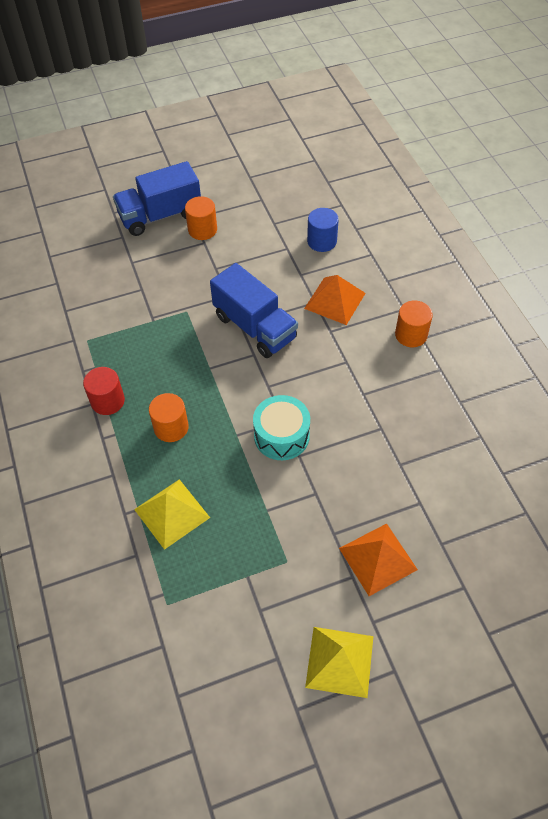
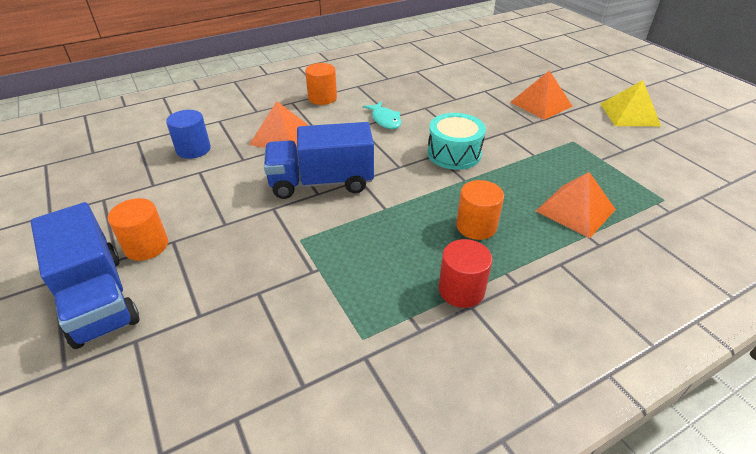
camera: 100 degrees left, 15 degrees down
(172, 513) = (575, 210): yellow pyramid -> orange pyramid
(255, 327) = (321, 182): blue truck -> blue truck turned 135 degrees counterclockwise
(356, 386) = (385, 120): none -> turquoise fish

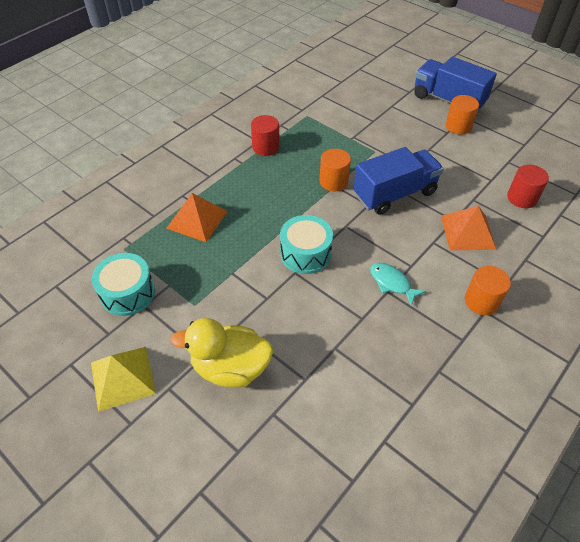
camera: 160 degrees right, 10 degrees up
(193, 149) = (522, 198): blue cylinder -> red cylinder
(476, 226) = (267, 188): orange cylinder -> orange cylinder (333, 181)
(541, 104) = (230, 368): orange pyramid -> yellow duck
(644, 161) = (127, 293): none -> turquoise drum

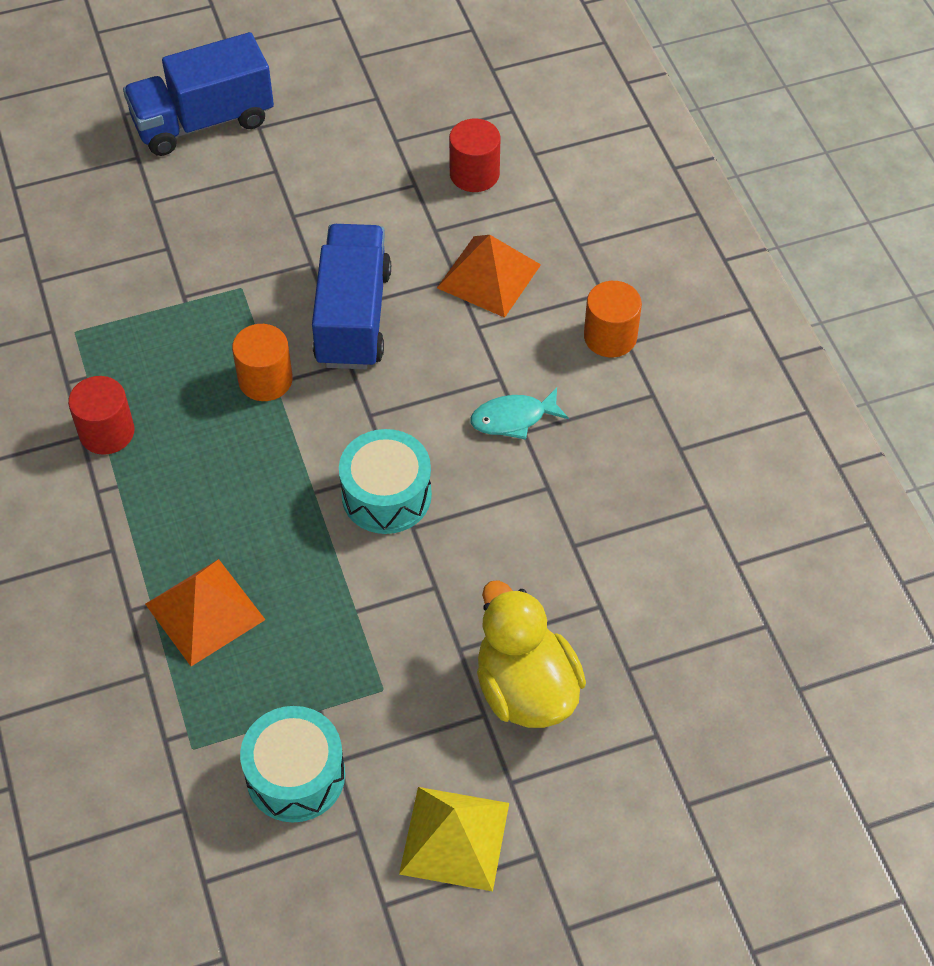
camera: 60 degrees left, 5 degrees up
(230, 368) = (526, 688): yellow duck -> yellow duck turned 120 degrees clockwise
(458, 126) = (274, 148): orange cylinder -> none

